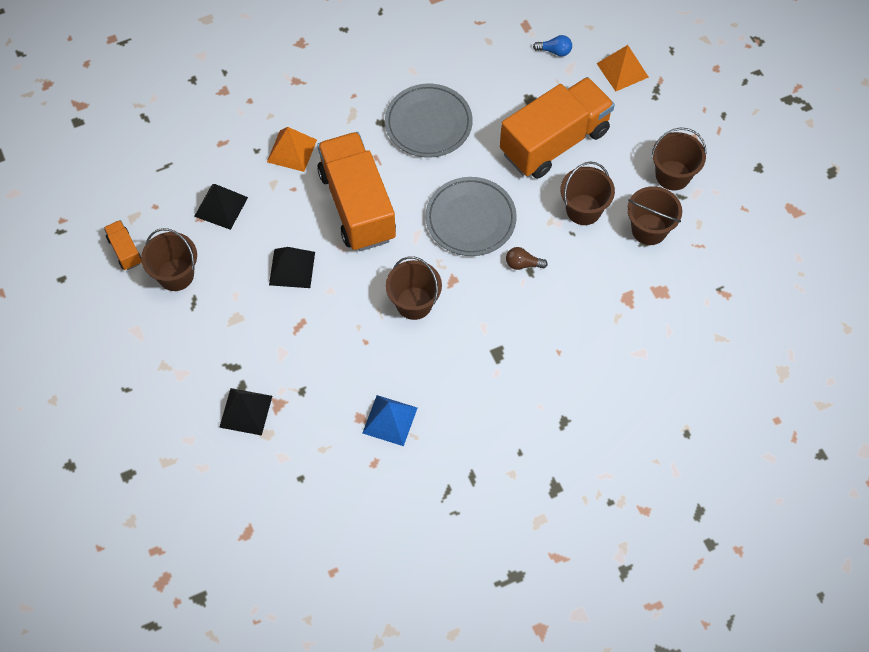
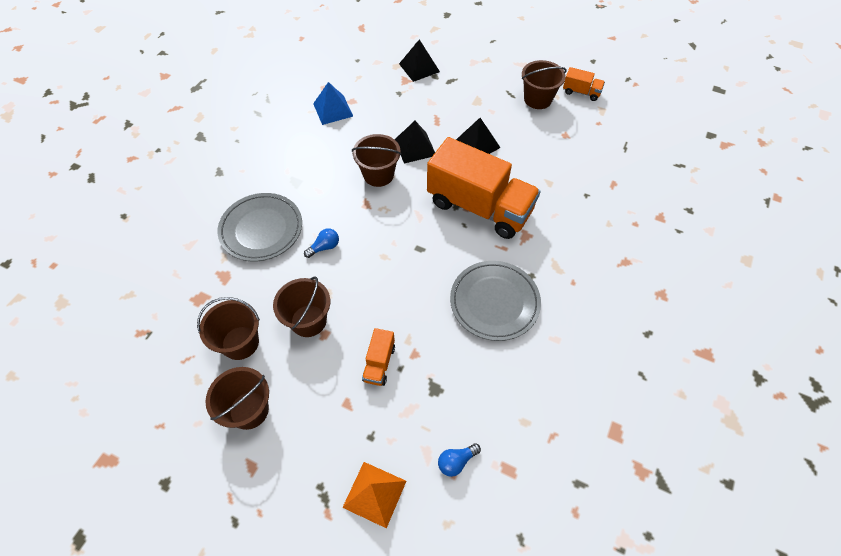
camera: 140 degrees right, 5 degrees down
(221, 206) = (562, 148): black pyramid -> black pyramid (415, 147)
(291, 151) = (564, 211): orange pyramid -> none
(470, 219) = (391, 252): grey plate -> grey plate (261, 229)
(523, 264) = (324, 247): brown light bulb -> blue light bulb
(554, 142) = (379, 363): orange truck -> orange truck, size x0.42

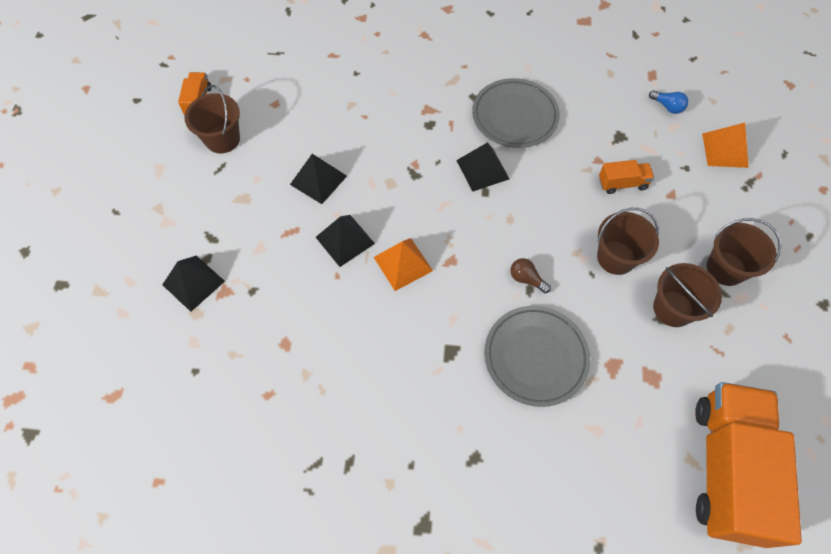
camera: 110 degrees left, 5 degrees up
(324, 247) = (526, 279): blue light bulb -> brown light bulb
(333, 110) = (310, 361): blue pyramid -> none
(378, 175) = (403, 263): brown bucket -> orange pyramid
(443, 254) = (482, 169): none -> black pyramid
(479, 207) = (409, 155): orange truck -> orange truck (726, 469)

